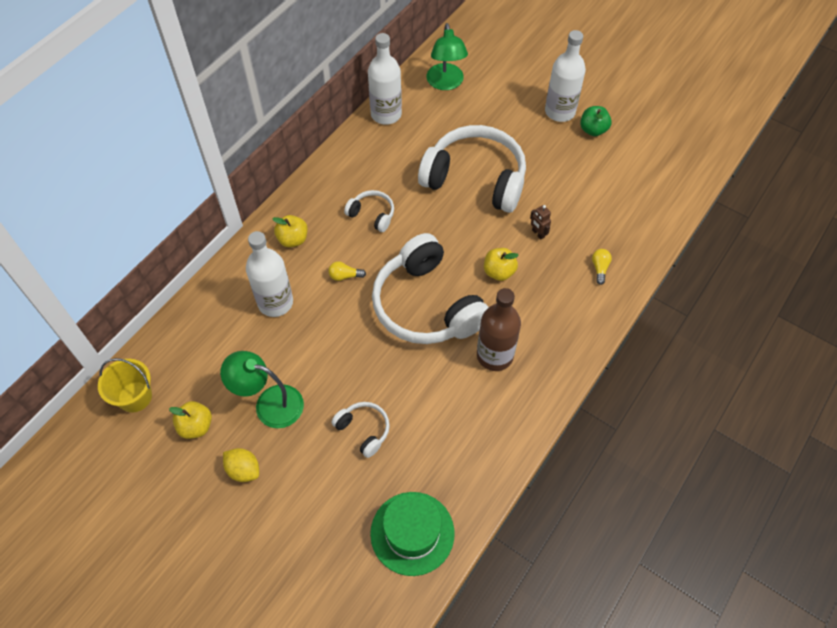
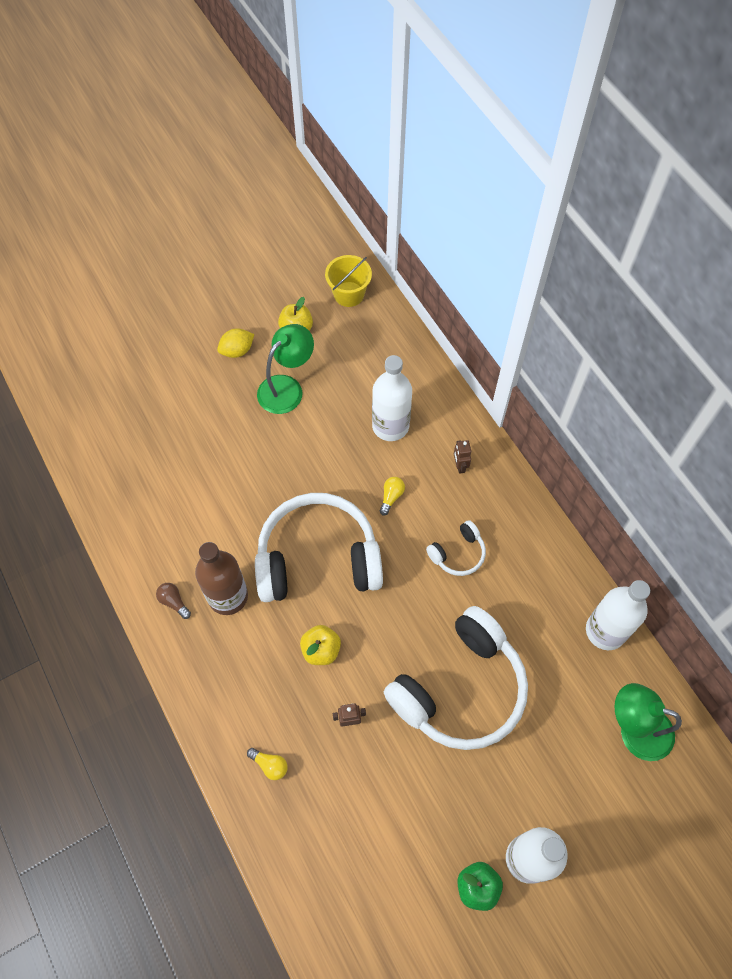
camera: 115 degrees right, 5 degrees up
(293, 239) = (460, 466): yellow apple -> brown robot
(363, 430) = (219, 450): white headphones -> none
(412, 533) = (109, 451): green hat -> none
(523, 394) = (174, 602): none -> brown light bulb

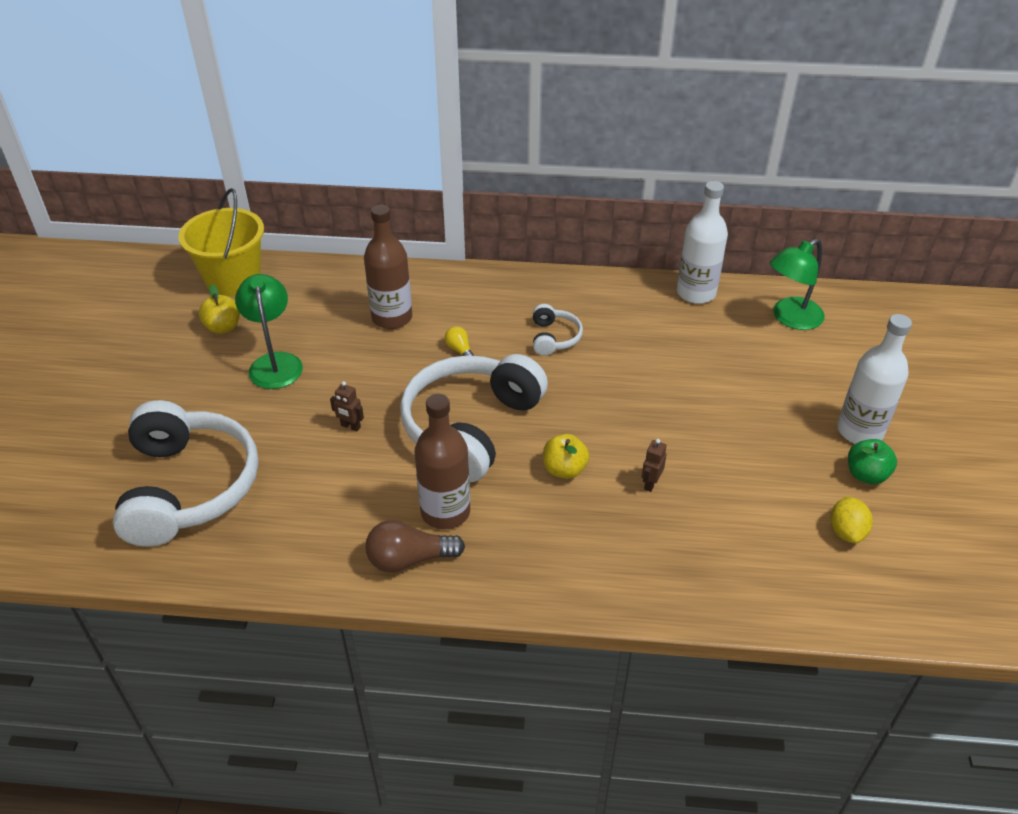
camera: 55 degrees left, 20 degrees down
(174, 602) = (409, 559): brown light bulb -> brown light bulb, size x1.79
(237, 351) = (193, 377): yellow lemon -> yellow lemon (846, 531)
(270, 765) = (650, 566): yellow light bulb -> none
(349, 294) = (233, 279): yellow bucket -> yellow bucket, size x1.57
(390, 426) = (392, 318): white bottle -> brown bottle
(460, 466) = (475, 297): brown robot -> brown robot (350, 426)
(460, 689) = (678, 397): white headphones -> white headphones (188, 487)

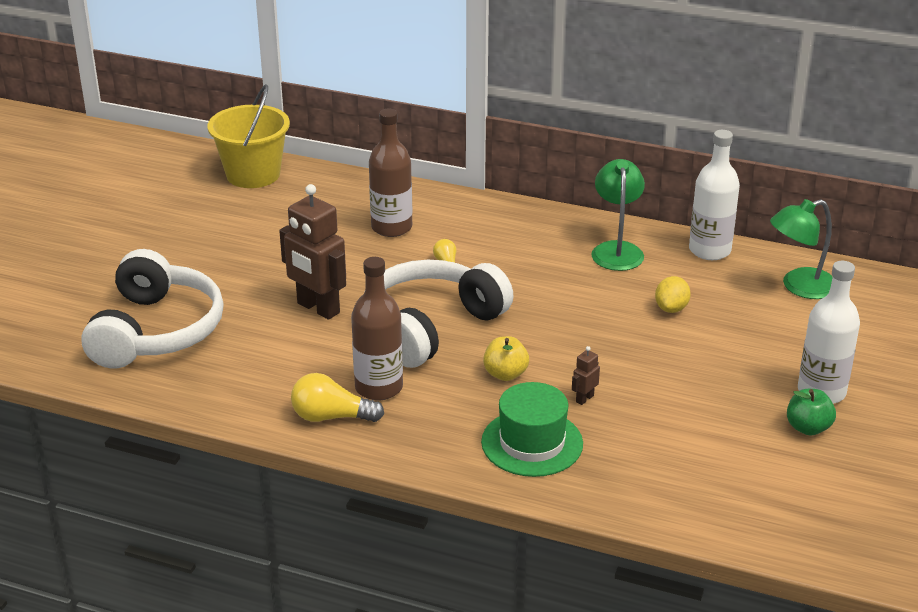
camera: 15 degrees right, 10 degrees down
(223, 327) = (230, 212): yellow apple -> none
(275, 362) = (267, 247): green lamp -> green lamp (616, 250)
(350, 426) = (318, 308): brown robot -> brown robot, size x2.37
(409, 559) = (331, 417): brown light bulb -> yellow light bulb
(554, 338) = (544, 267): white headphones -> none
(621, 548) = (532, 443): none -> green hat
(846, 531) = (761, 468): yellow lemon -> yellow lemon (671, 308)

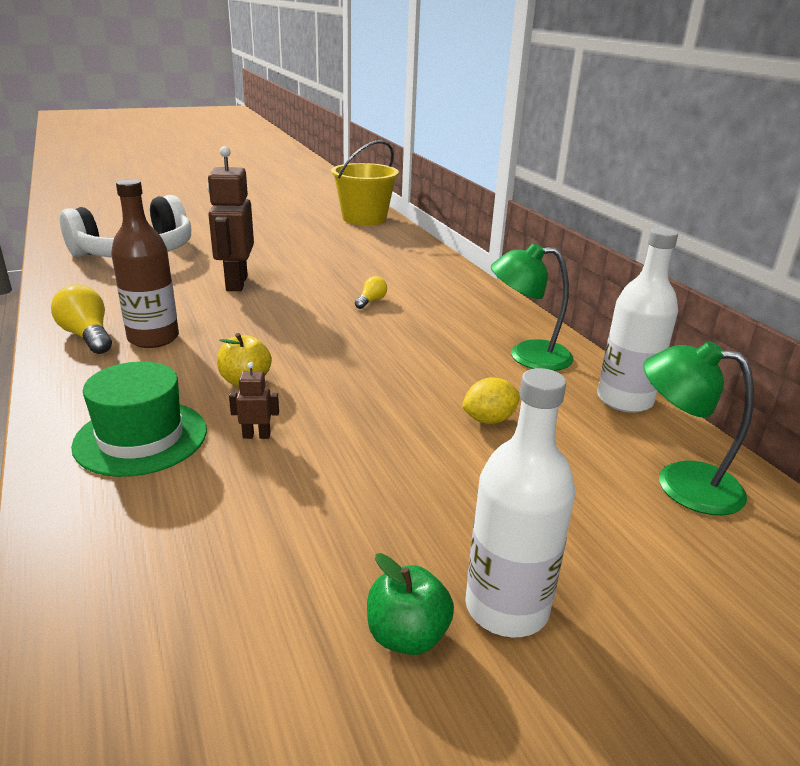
camera: 45 degrees right, 5 degrees down
(391, 227) = (383, 269): brown bottle -> none
(431, 326) = (273, 326): white headphones -> none
(616, 250) = (527, 356): green lamp -> green lamp turned 135 degrees counterclockwise

